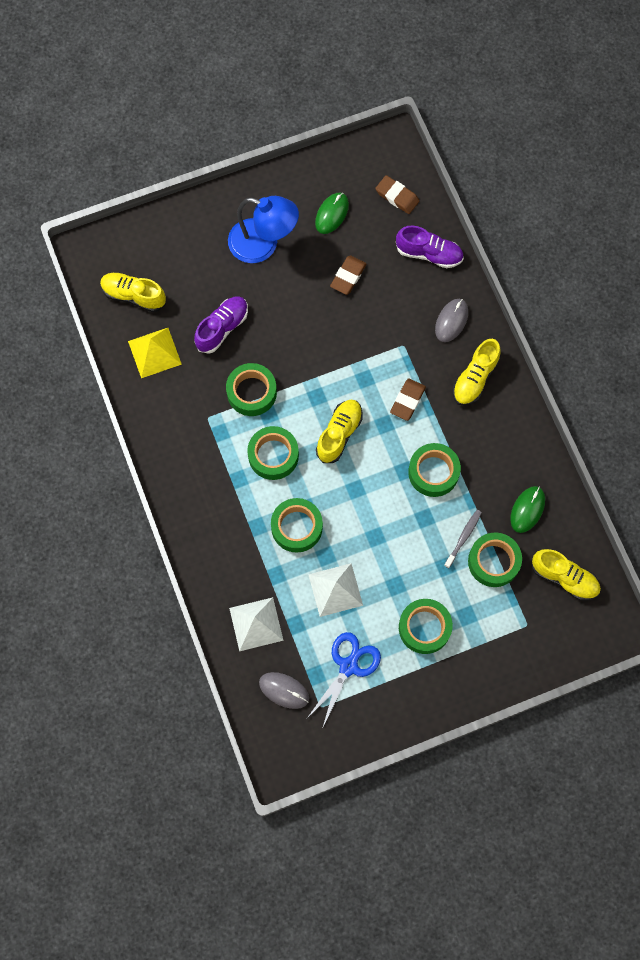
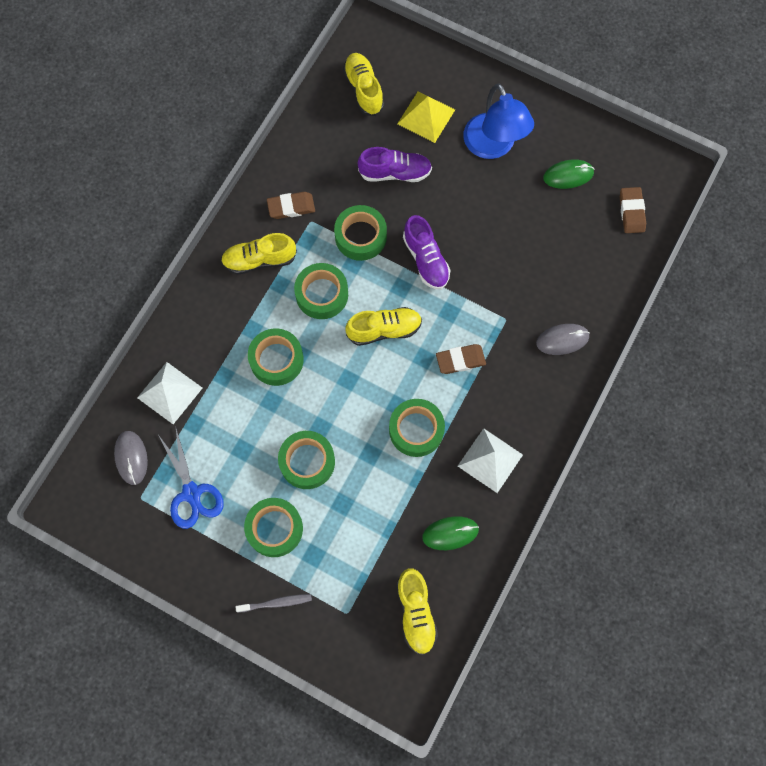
camera: 50 degrees right, 0 degrees up
(154, 352) = (330, 141): yellow pyramid -> yellow pyramid (426, 116)
(335, 589) = (249, 431): white pyramid -> white pyramid (490, 460)
(348, 276) = (526, 230): brown eraser -> brown eraser (291, 207)
(348, 666) = (192, 493): blue scissors -> blue scissors turned 75 degrees clockwise
(429, 254) = (605, 276): purple shoe -> purple shoe (426, 260)
(463, 537) = (380, 499): grey toothbrush -> grey toothbrush (276, 603)
(475, 378) = (528, 398): yellow shoe -> yellow shoe (259, 260)
(493, 561) = (380, 541): green tape -> green tape (307, 462)

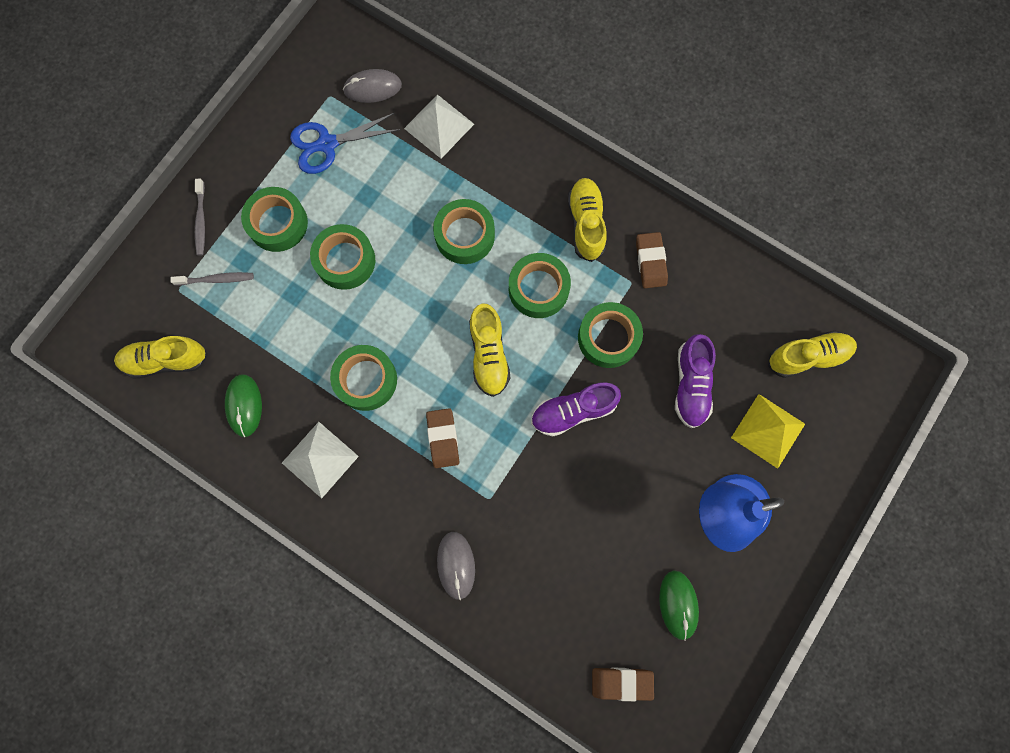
camera: 95 degrees right, 5 degrees up
(334, 578) = (216, 279): none -> grey toothbrush

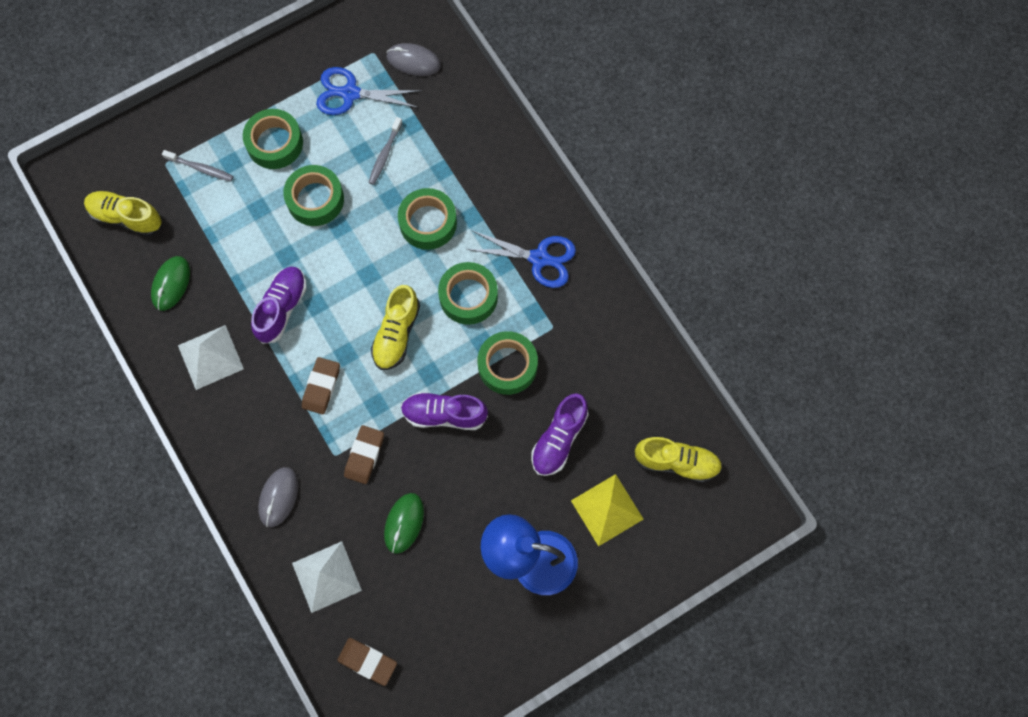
camera: 25 degrees right, 5 degrees down
(201, 221) = (212, 113): grey toothbrush -> grey toothbrush (385, 154)
(366, 380) = (282, 308): green tape -> purple shoe
(439, 126) = (454, 118): white pyramid -> white pyramid (326, 576)
(586, 223) = (539, 258): yellow shoe -> blue scissors
(650, 262) = (579, 317): brown eraser -> brown eraser (364, 455)
(678, 604) = (450, 620): green mouse -> green mouse (404, 523)

